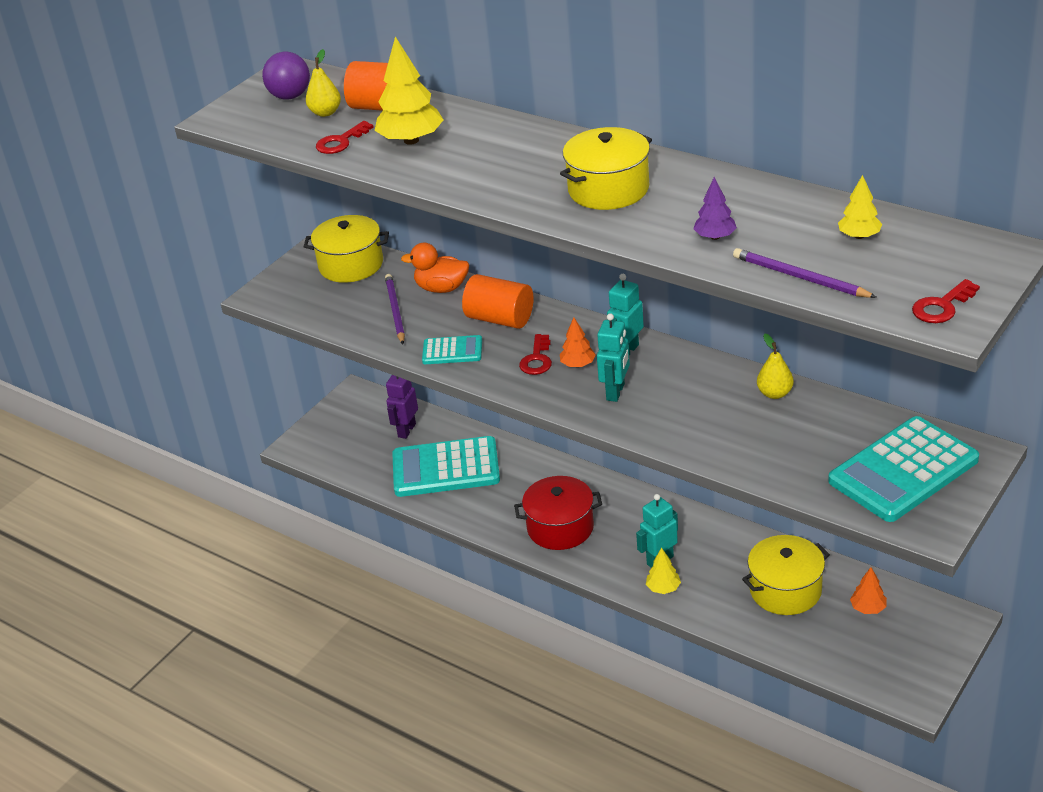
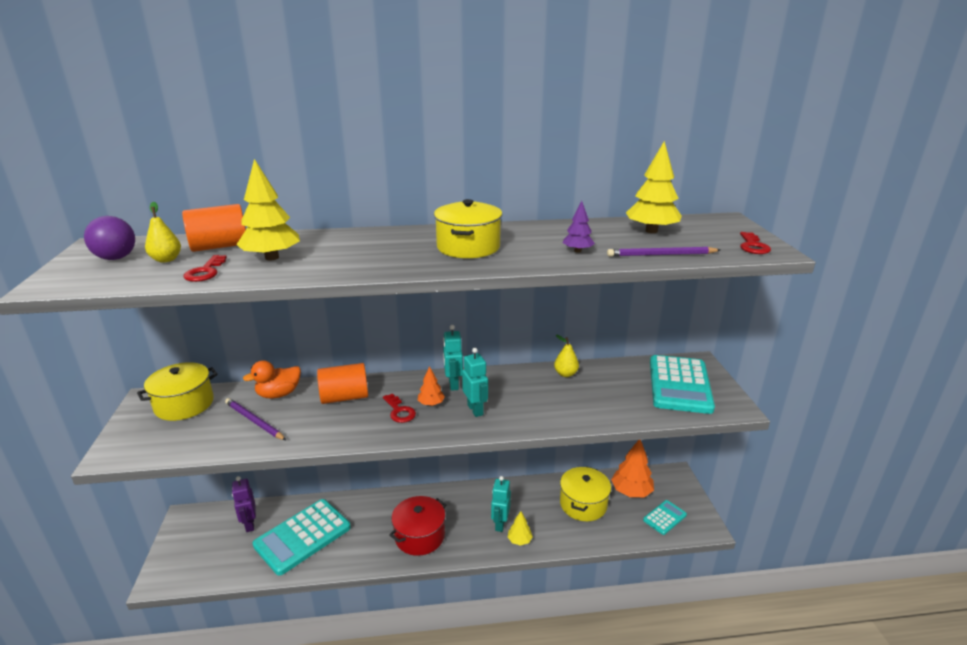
camera: 45 degrees left, 10 degrees down
(452, 351) = (330, 430): turquoise calculator -> turquoise calculator (664, 517)
(859, 236) = (651, 231): yellow tree -> yellow tree, size x1.83
(868, 608) = (631, 491): orange tree -> orange tree, size x1.83

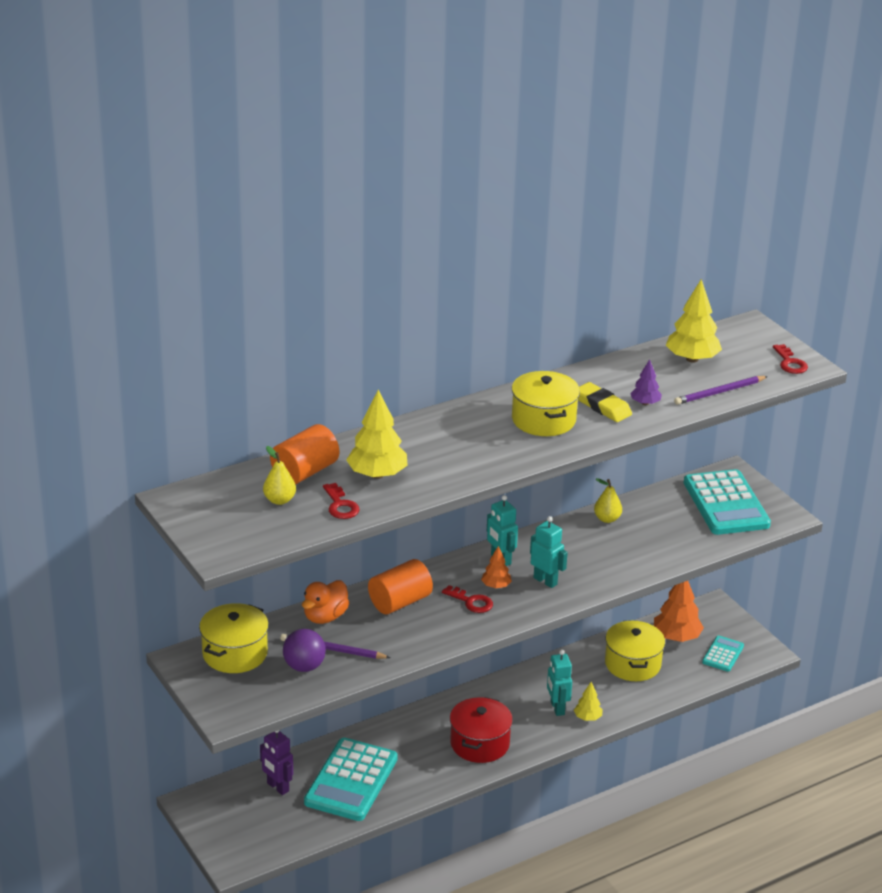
camera: 25 degrees left, 5 degrees up
(116, 258) = (226, 509): purple ball -> purple ball (304, 666)
(534, 247) = (602, 406): none -> yellow eraser

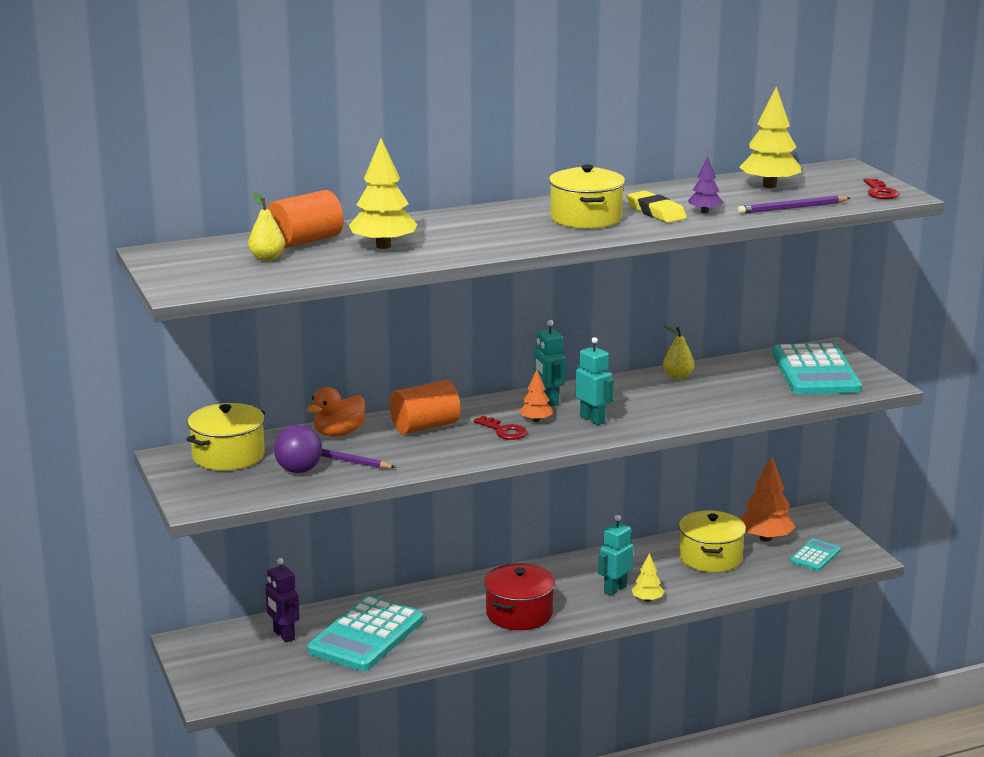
camera: 10 degrees right, 10 degrees down
(340, 505) = (331, 264): red key -> none
(557, 708) = (615, 589): turquoise robot -> turquoise robot turned 45 degrees clockwise

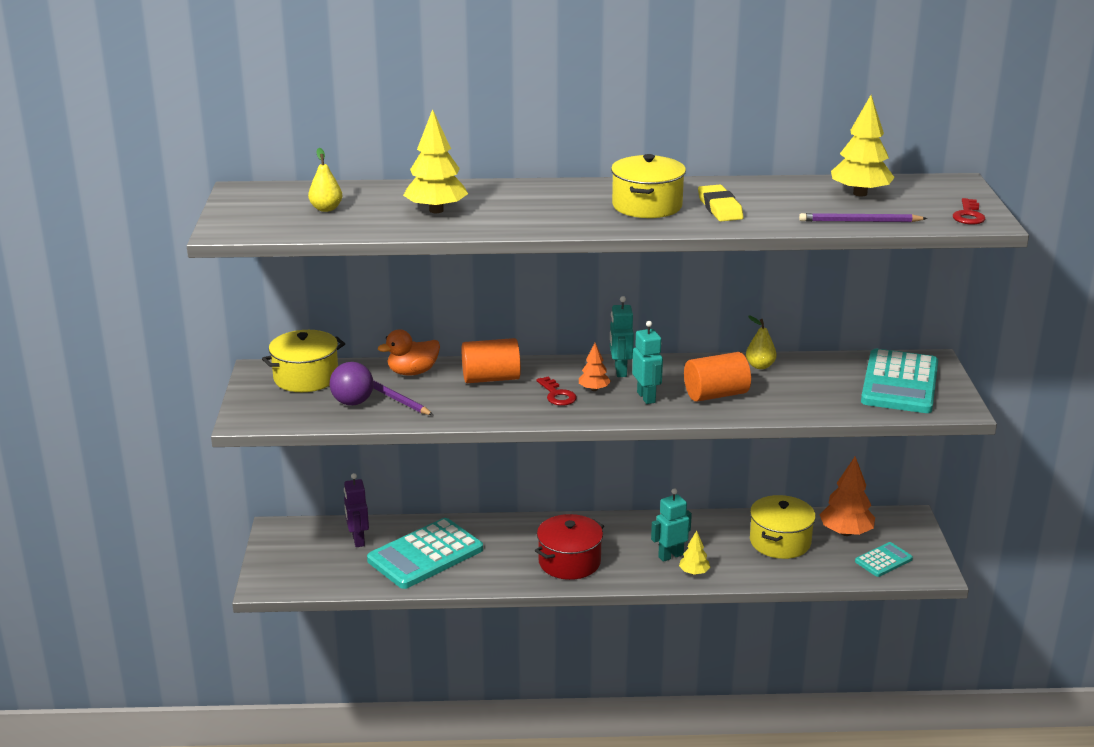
camera: 20 degrees right, 5 degrees up
(305, 241) = (375, 196): orange cylinder -> orange cylinder (716, 394)
(704, 212) = (768, 214): purple tree -> none

